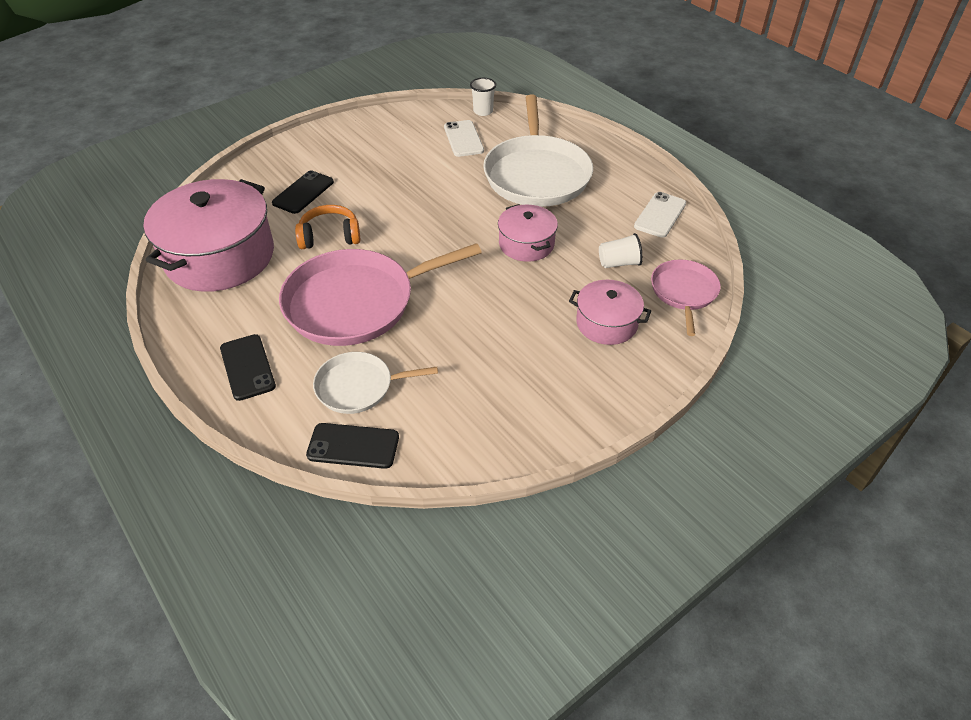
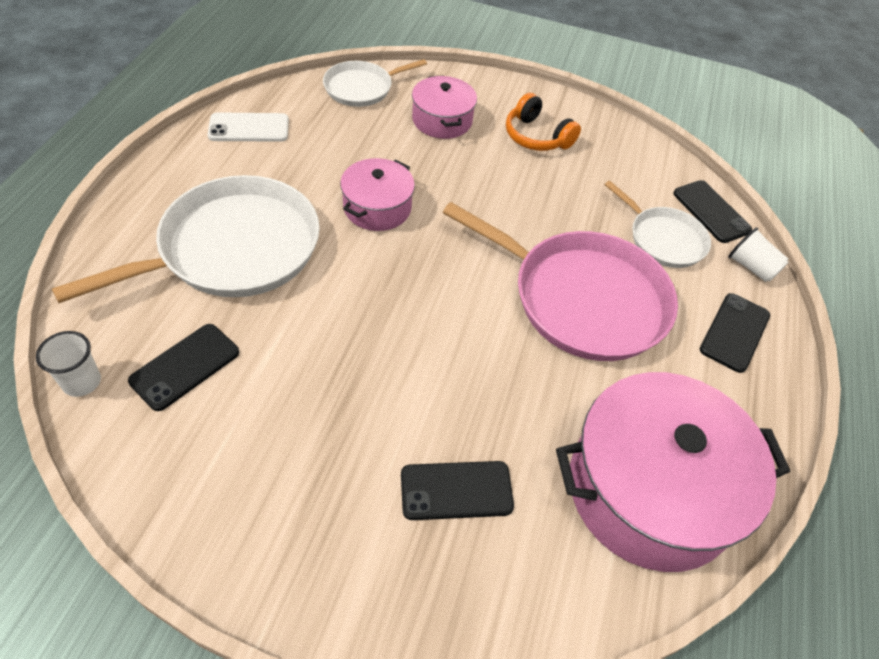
camera: 130 degrees left, 5 degrees up
(330, 236) = (512, 391): orange headphones -> orange headphones (536, 137)
(463, 139) = (185, 366): white phone -> black phone
(619, 263) = (353, 135): white cup -> white cup (751, 267)
(683, 292) = (361, 88): pink pan -> white pan

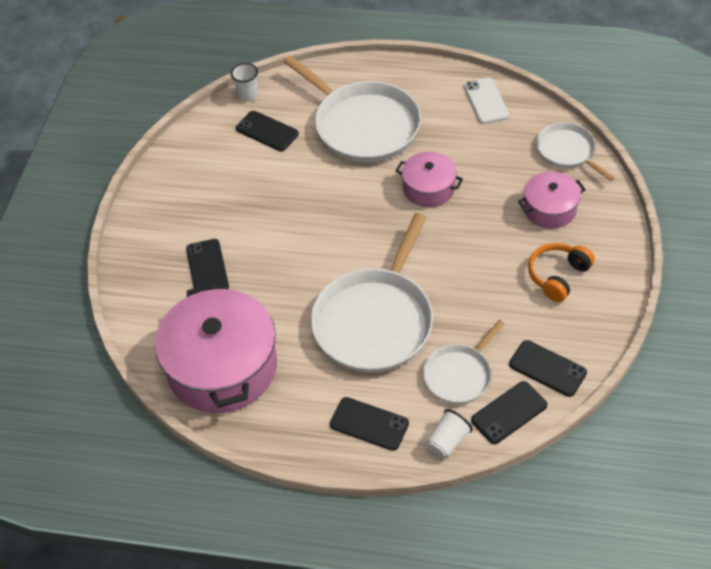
camera: 90 degrees right, 0 degrees up
(582, 299) = (375, 321): pink pan -> white pan
(655, 172) = (547, 368): none -> black phone

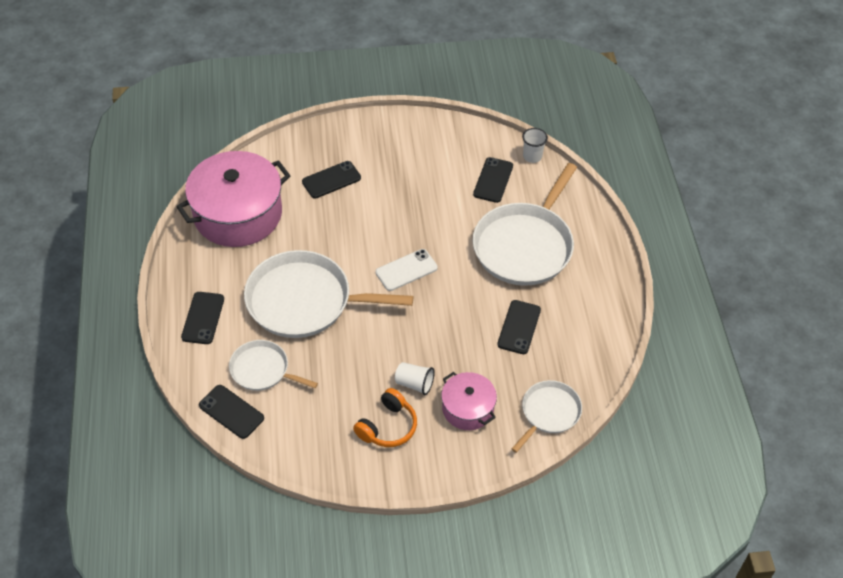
camera: 70 degrees right, 0 degrees up
(428, 188) = (463, 309): pink pot -> none
(447, 441) = (195, 373): white cup -> white cup (414, 384)
(486, 101) = (593, 334): white phone -> white phone (406, 270)
(547, 368) = (282, 433): black phone -> black phone (519, 327)
(557, 276) = (388, 426): orange headphones -> orange headphones turned 105 degrees clockwise

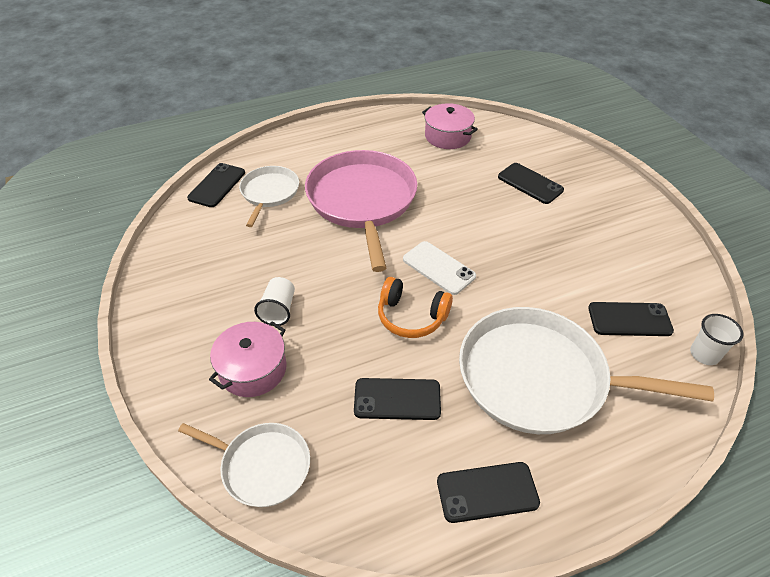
camera: 75 degrees right, 5 degrees down
(203, 318) = (318, 145): black phone -> black phone (487, 492)
(238, 214) = (447, 136): pink pot -> pink pot, size x0.52
(305, 301) = (362, 201): white pan -> pink pan
(388, 426) = (215, 300): orange headphones -> orange headphones (411, 317)

